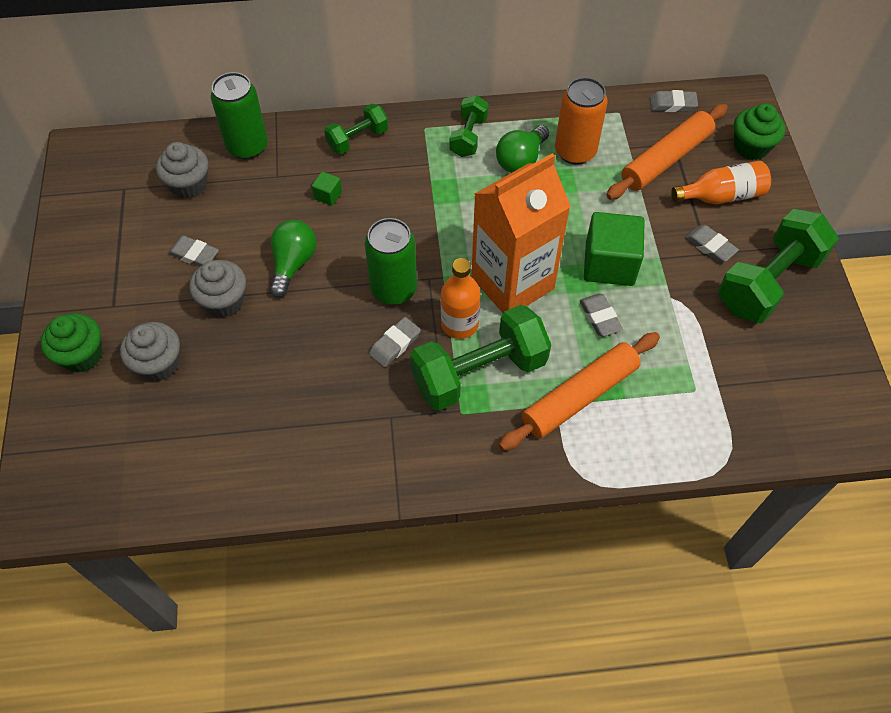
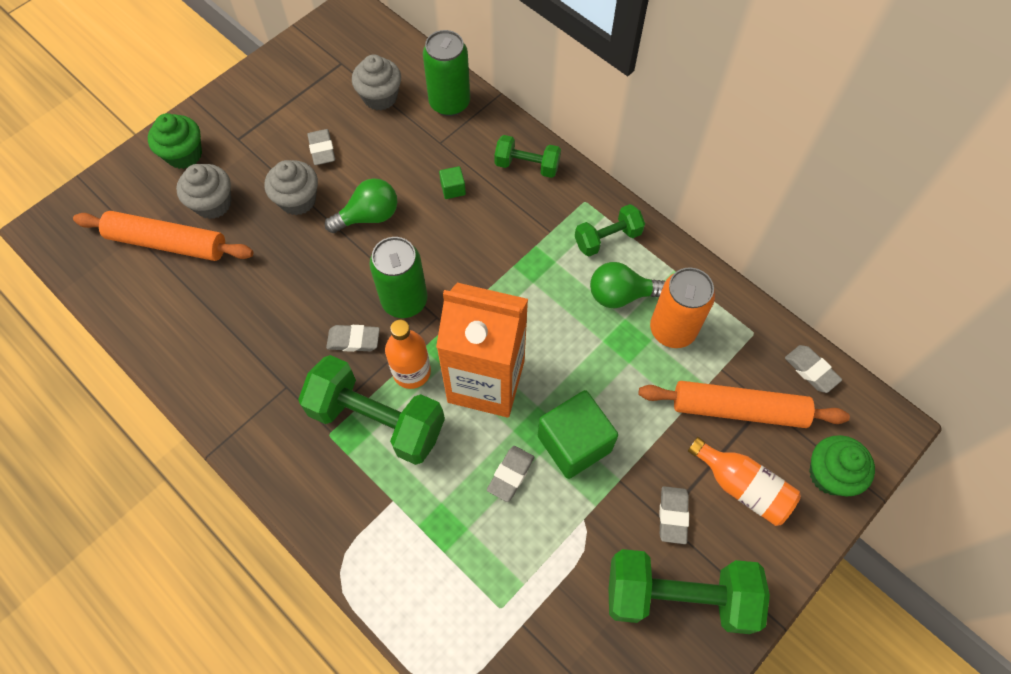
camera: 50 degrees right, 5 degrees up
(580, 396) = (416, 514): orange rolling pin -> orange rolling pin (167, 243)

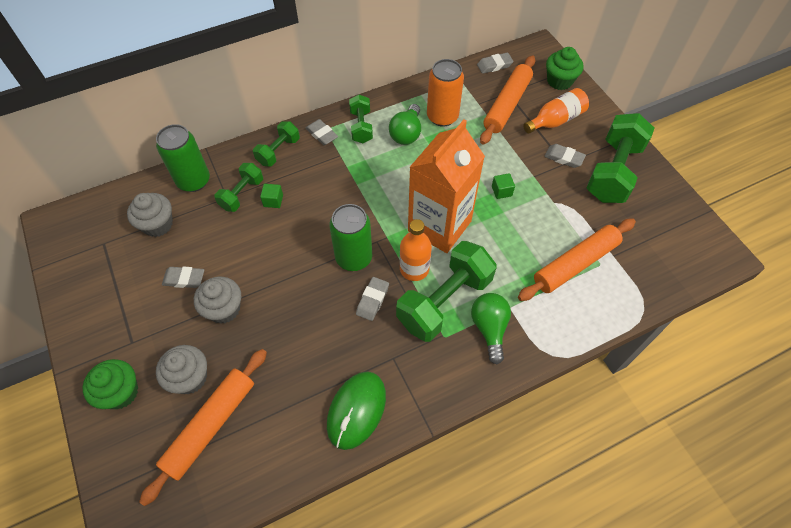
camera: 70 degrees left, 5 degrees down
(214, 370) = (356, 410): none -> green mouse
(369, 216) = (267, 262): green light bulb -> green light bulb (489, 328)
(450, 155) = (242, 194): none -> green dumbbell
(489, 572) = (575, 264): none -> orange rolling pin
(510, 474) = (512, 232): grey eraser -> grey eraser (322, 134)
(574, 443) = (501, 191): green cube -> green cube, size x0.45

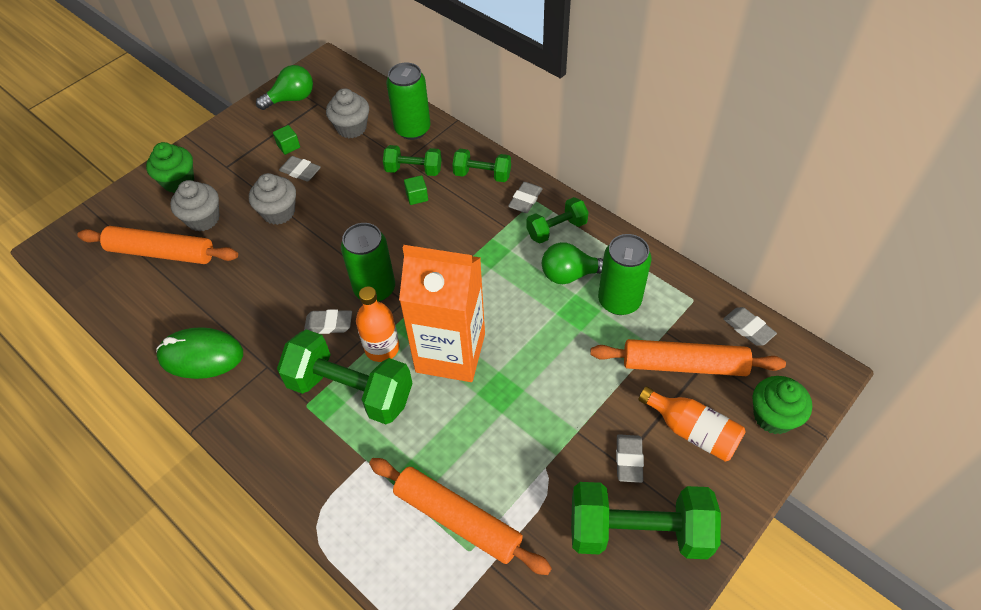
camera: 70 degrees right, 5 degrees down
(184, 279) = (300, 171): grey eraser -> grey eraser turned 45 degrees counterclockwise
(442, 117) = (619, 301): orange can -> green can
(489, 328) = (331, 447): green light bulb -> green light bulb (291, 99)
(501, 191) = (533, 401): green cube -> green cube (288, 146)

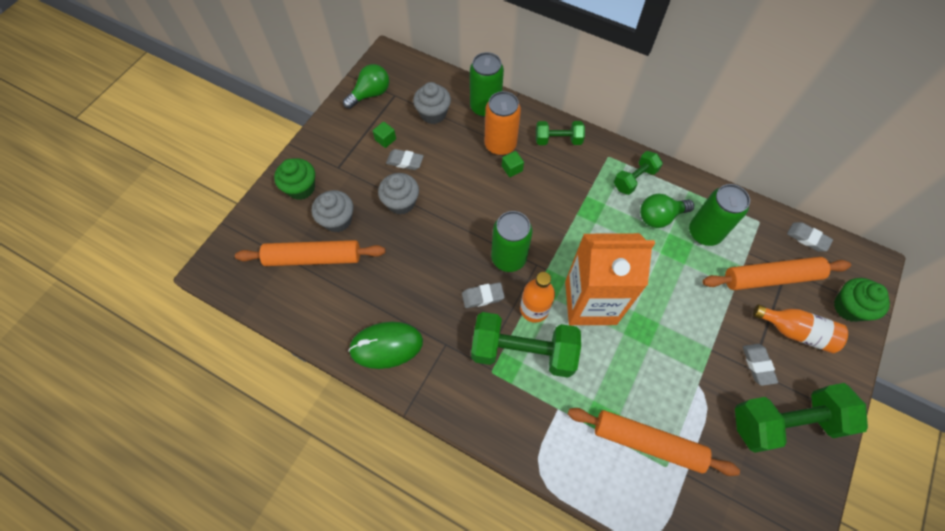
camera: 15 degrees left, 10 degrees up
(413, 170) = (500, 145): green dumbbell -> orange can
(525, 200) = (600, 157): grey eraser -> none

